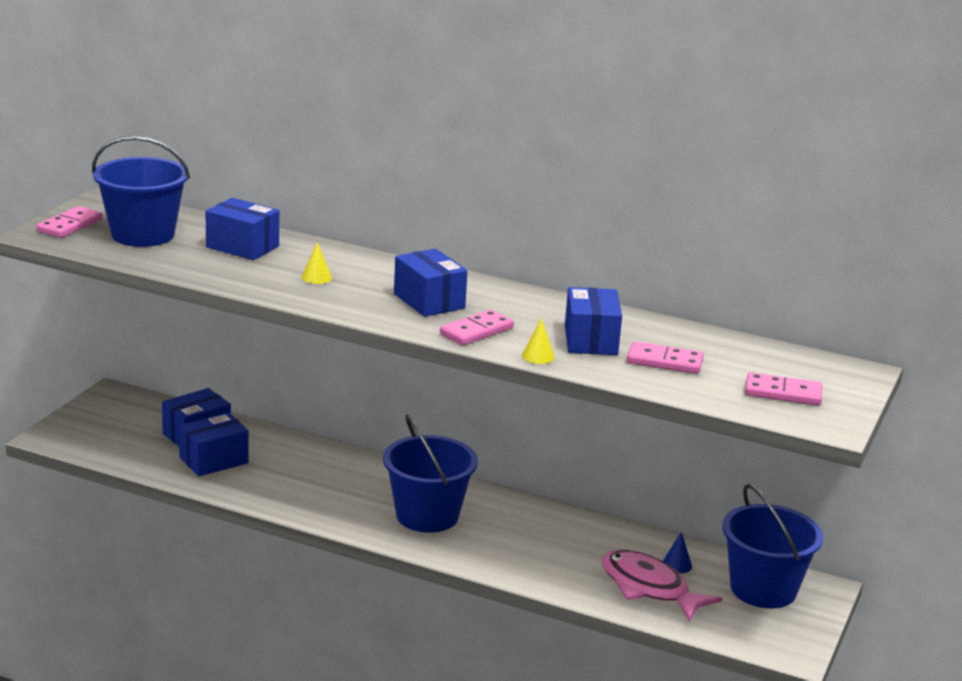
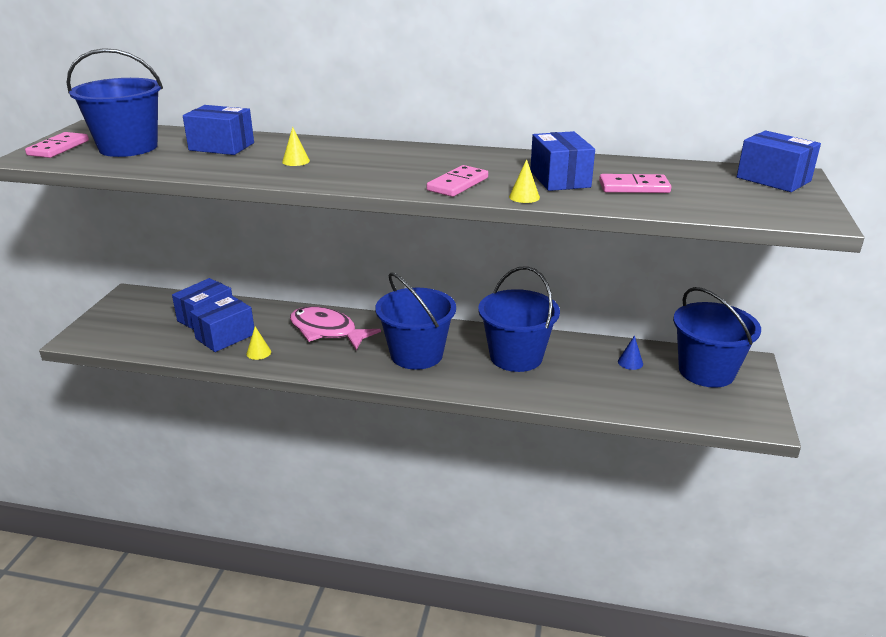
camera: 10 degrees left, 5 degrees up
(247, 485) = (258, 352): none -> yellow cone
(429, 301) = (403, 167): blue box -> blue box (773, 179)
(543, 536) = (516, 357): none -> blue bucket
(649, 588) = (620, 386): pink fish -> pink fish (327, 331)
(783, 393) = (751, 198): pink domino -> none

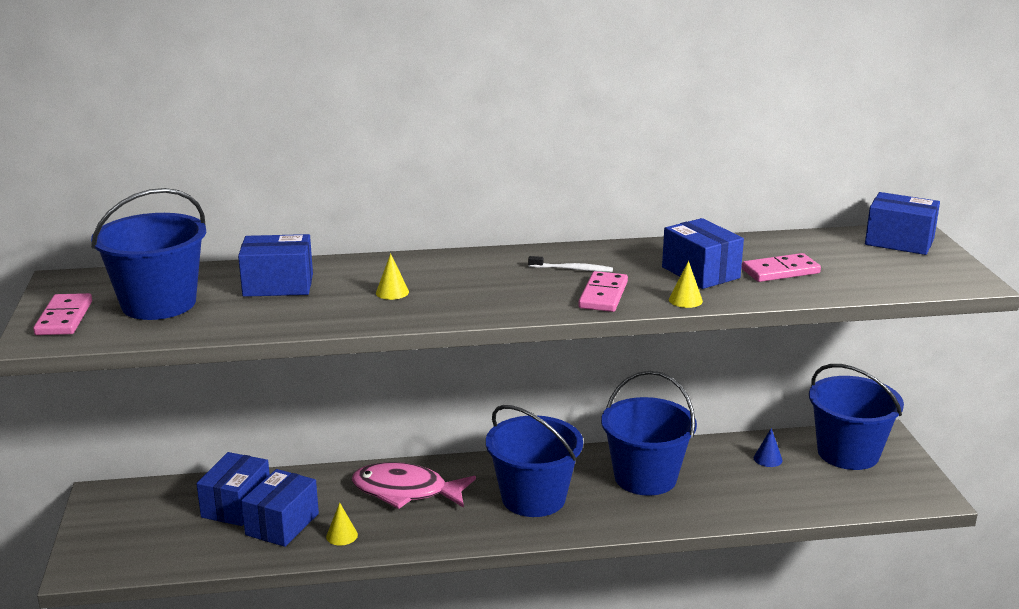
camera: 20 degrees left, 5 degrees down
(453, 163) = (572, 269): none -> white toothbrush

